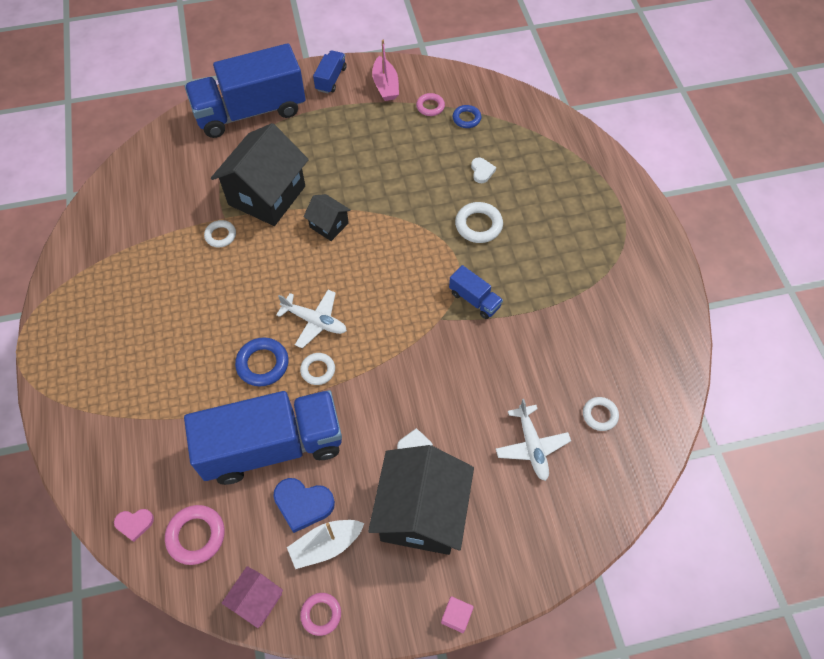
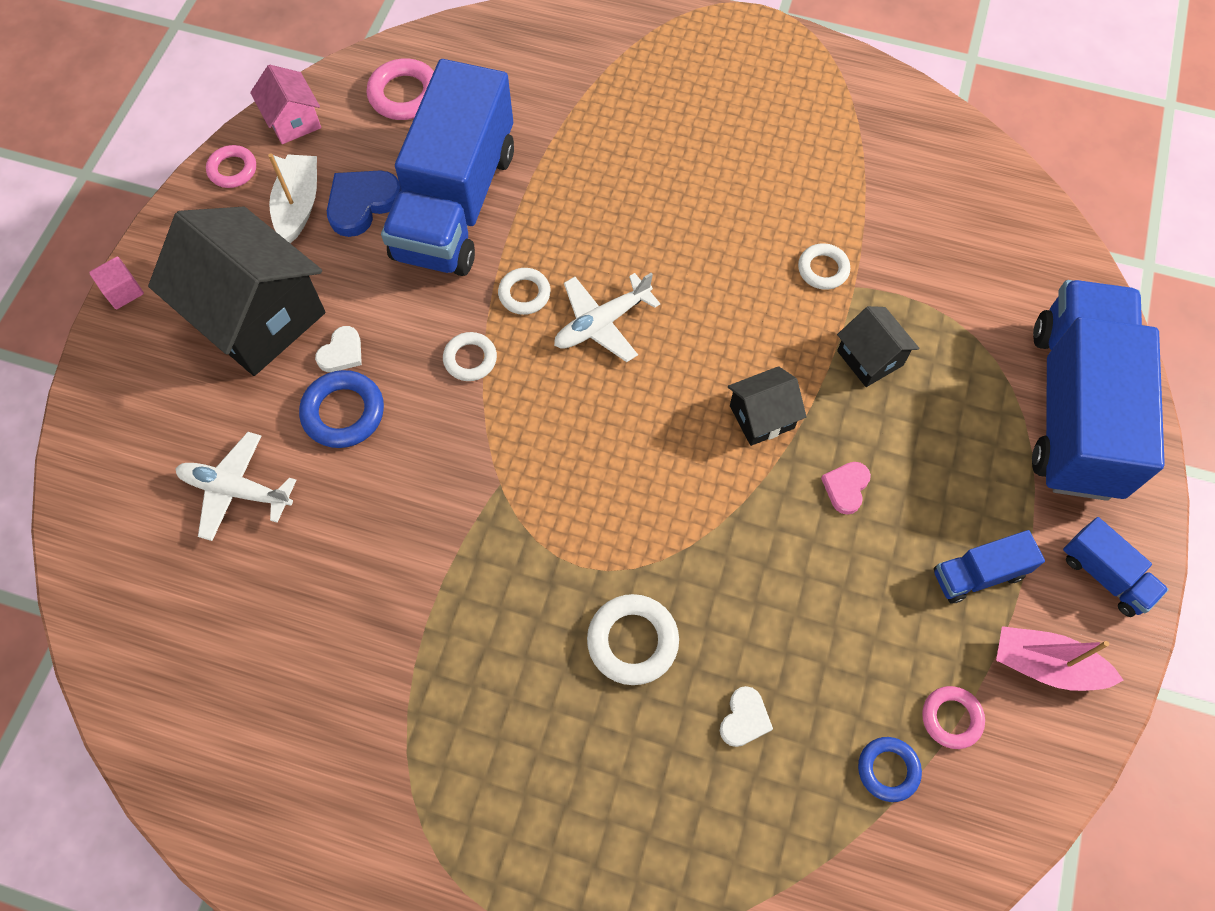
camera: 120 degrees right, 5 degrees up
(134, 524) = (460, 48): pink heart -> pink heart (846, 488)
(262, 364) = (576, 237): blue ring -> blue ring (343, 412)
(267, 195) = (870, 358): black house -> black house, size x0.48
(474, 299) = (500, 551): blue truck -> blue truck (978, 574)
(482, 171) = (744, 719): white heart -> white heart turned 90 degrees counterclockwise
(599, 415) = (207, 609): white ring -> white ring (470, 359)

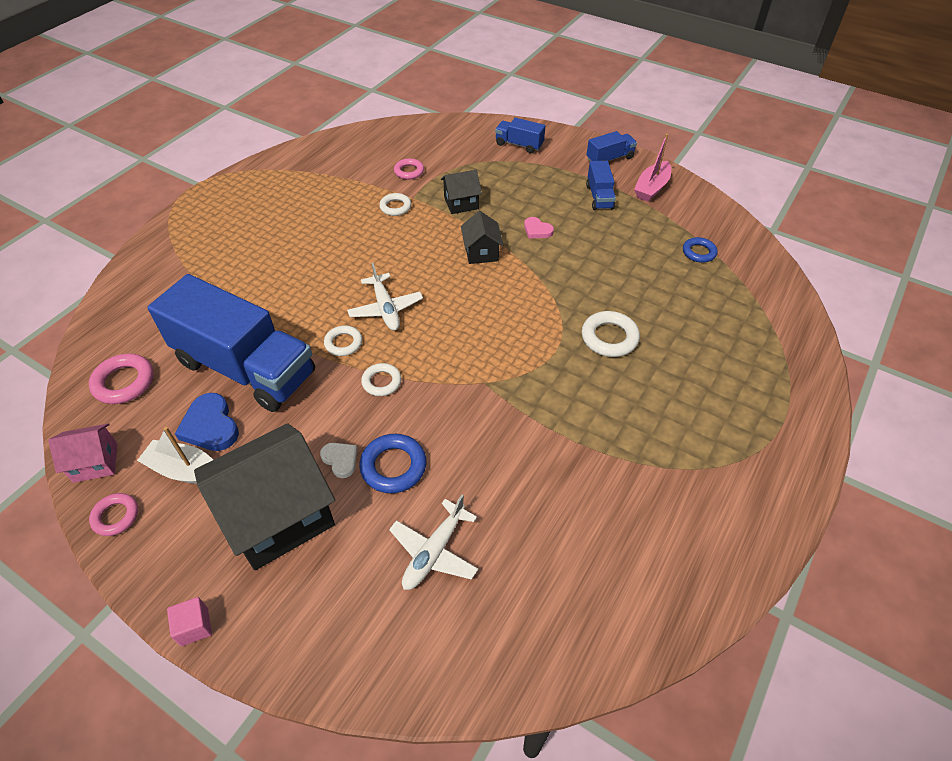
camera: 75 degrees left, 15 degrees down
(744, 719) = (664, 300): white heart -> none
(951, 718) = (674, 224): pink ring -> pink ring (409, 171)
(1074, 409) = (519, 145): blue truck -> blue truck, size x0.43

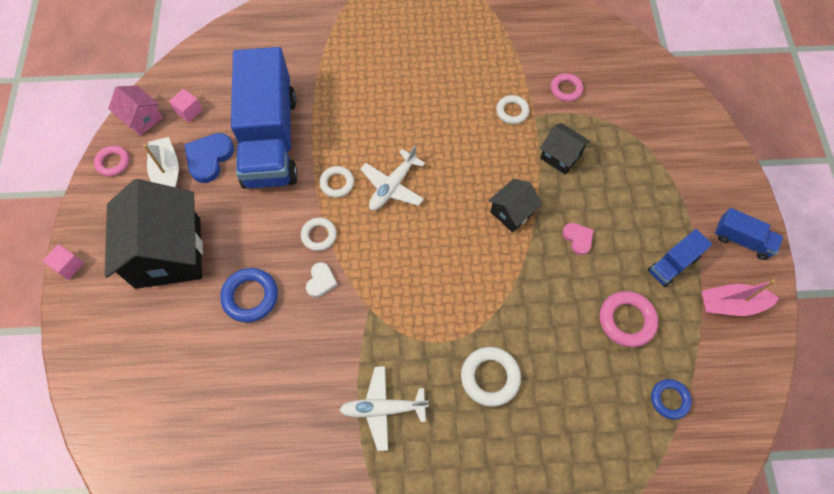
camera: 55 degrees right, 15 degrees up
(124, 382) = (209, 80): pink ring -> pink ring (626, 320)
(138, 416) = (189, 111): none -> pink cube
(278, 515) = (168, 253): black house -> black house turned 60 degrees clockwise
(340, 460) = (234, 258): white heart -> white heart (321, 281)
(434, 552) = (198, 371): white plane -> white plane (383, 409)
(519, 145) = (687, 149): blue truck -> none
(537, 230) = (578, 239): pink heart -> pink heart turned 150 degrees clockwise

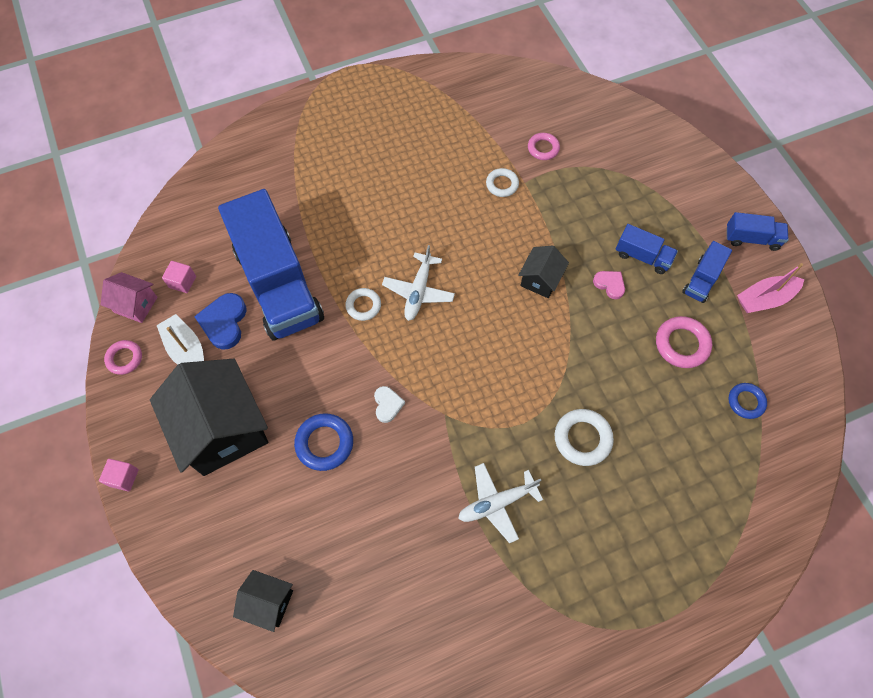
camera: 20 degrees left, 0 degrees up
(319, 235) = (367, 362): white ring -> none
(560, 156) = (563, 213): black house -> black house (269, 602)
(622, 222) = (642, 256): none -> blue truck

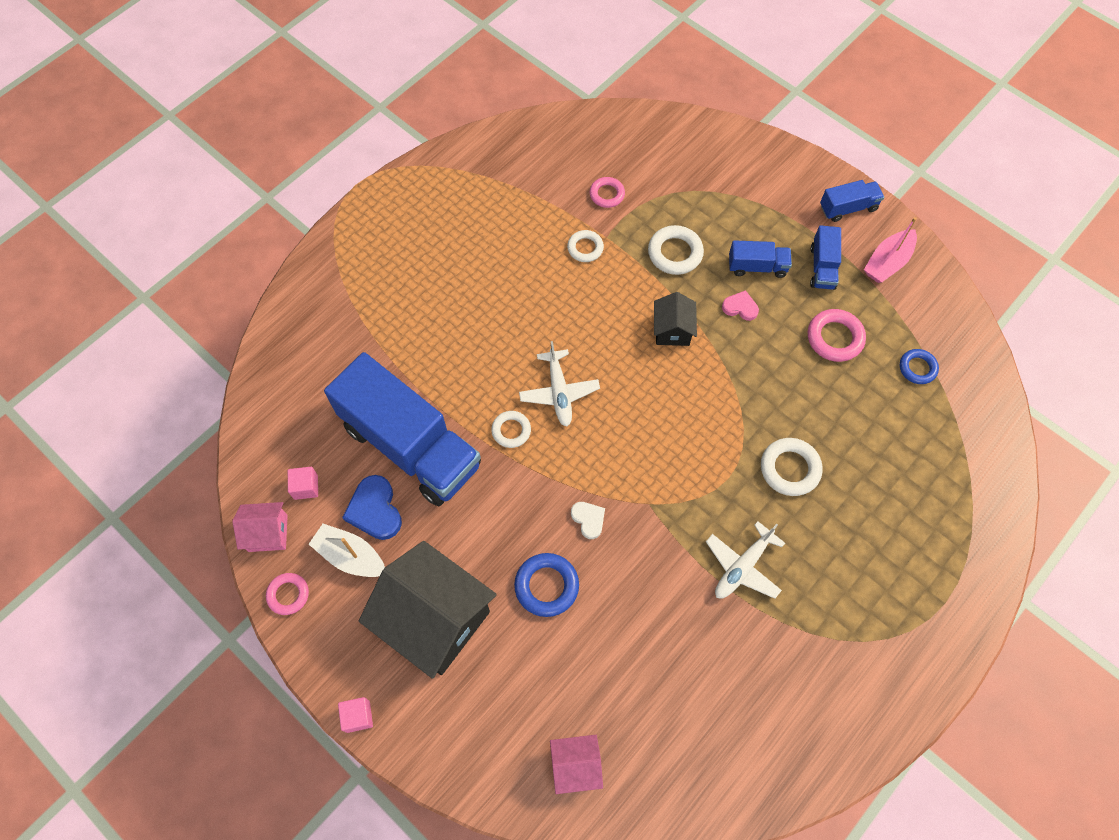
camera: 25 degrees left, 0 degrees up
(269, 602) = (575, 765): black house -> pink house
(576, 217) = (675, 253): none -> white ring

